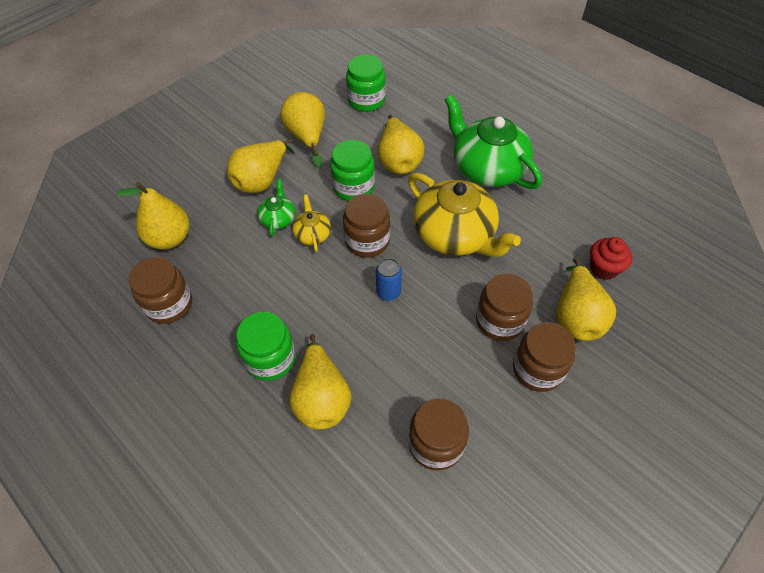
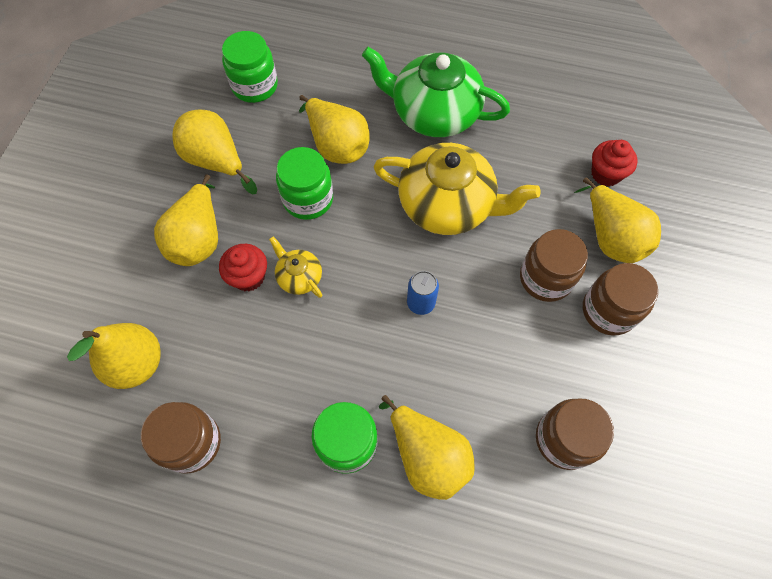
camera: 30 degrees left, 10 degrees up
(278, 218) = (248, 277): green teapot -> red cupcake
(367, 241) = (363, 256): brown jar -> none

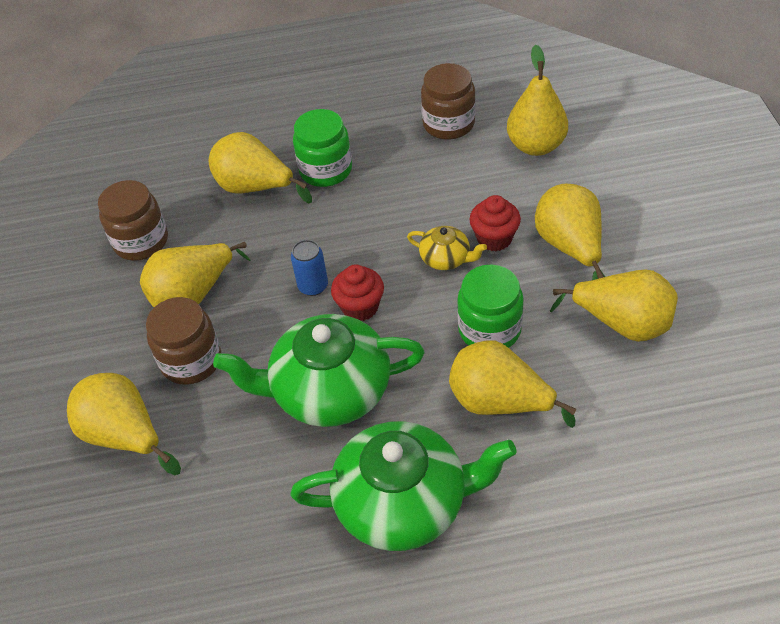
camera: 160 degrees right, 15 degrees down
(255, 86) = (661, 433): green jar -> none
(447, 205) = (329, 390): yellow teapot -> green teapot
(527, 345) = (194, 295): none -> yellow pear
(606, 174) = (144, 515): red cupcake -> red cupcake (360, 307)
(608, 310) = (116, 357): brown jar -> none

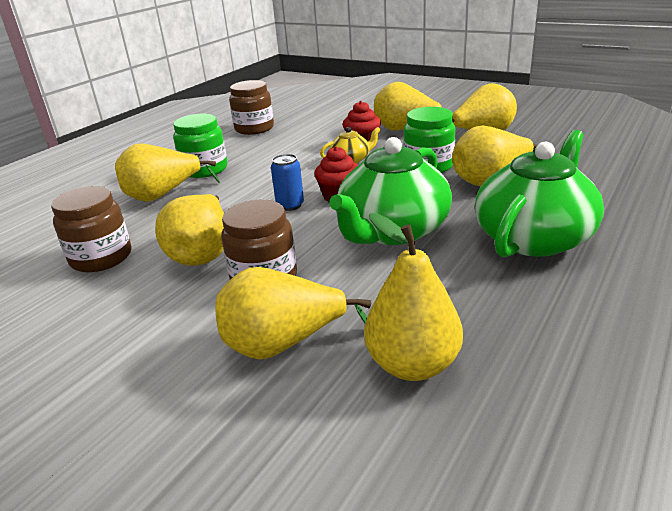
camera: 50 degrees left, 20 degrees down
(536, 146) = (319, 116): yellow pear -> yellow pear (412, 364)

